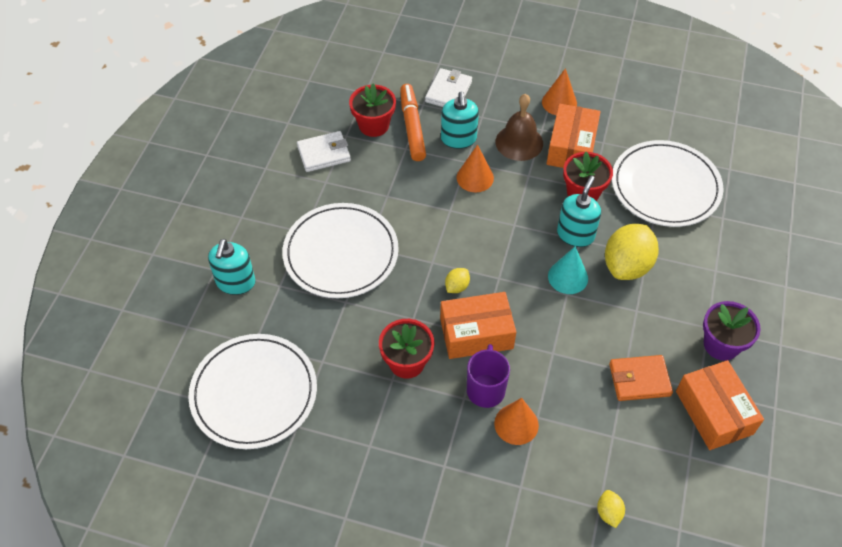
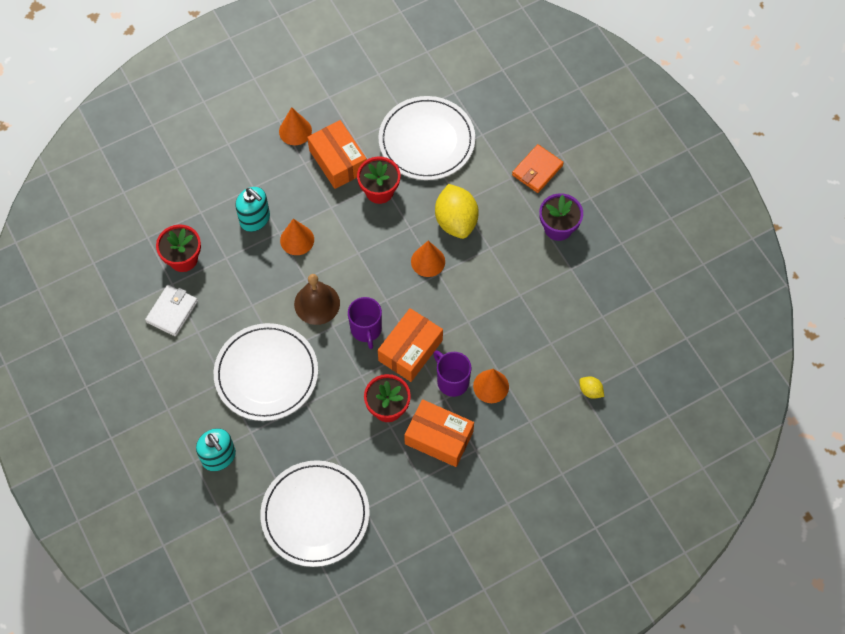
camera: 45 degrees left, 10 degrees up
(412, 127) = (212, 237): orange marker -> none
(448, 92) = (208, 186): white wallet -> none
(457, 287) = (366, 329): yellow lemon -> purple mug
(519, 142) = (299, 186): brown bell -> brown bell (317, 303)
(568, 277) = (428, 261): turquoise cone -> orange cone
(575, 234) = (404, 226): turquoise soap dispenser -> none
(639, 380) = (533, 293): orange wallet -> orange wallet (537, 170)
(714, 412) = (592, 276): orange box -> orange box (439, 437)

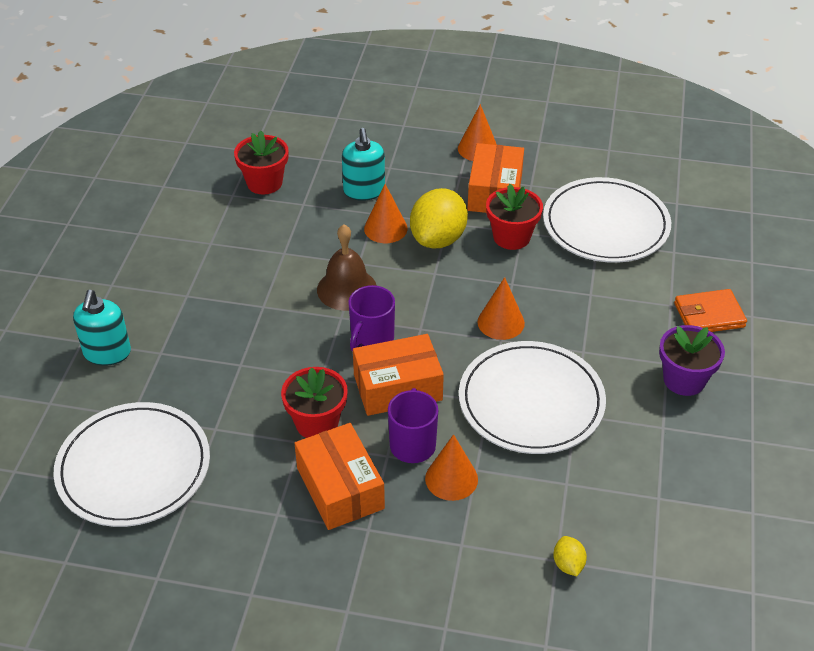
camera: 40 degrees right, 20 degrees down
(172, 311) = (207, 215): white wallet -> none
(266, 374) = (232, 315): white plate -> white plate (531, 401)
(456, 221) = (568, 306): yellow lemon -> yellow lemon (438, 239)

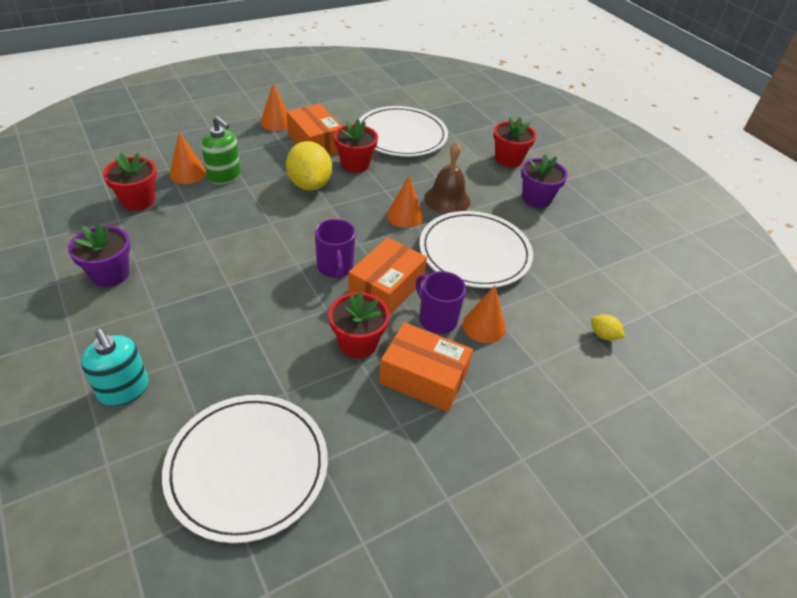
camera: 45 degrees left, 0 degrees up
(181, 246) = (110, 274): none -> purple flower pot
(347, 289) = (280, 243): brown bell -> brown bell (447, 199)
(364, 191) = (224, 176): turquoise soap dispenser -> green soap dispenser
(385, 228) = (266, 193): orange cone -> orange cone (187, 173)
(709, 315) = (508, 159): orange wallet -> red flower pot

